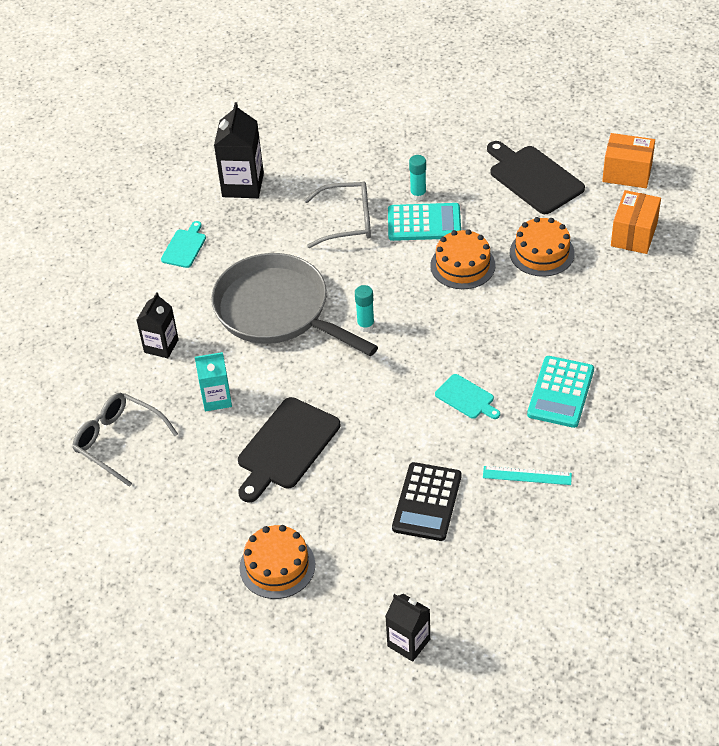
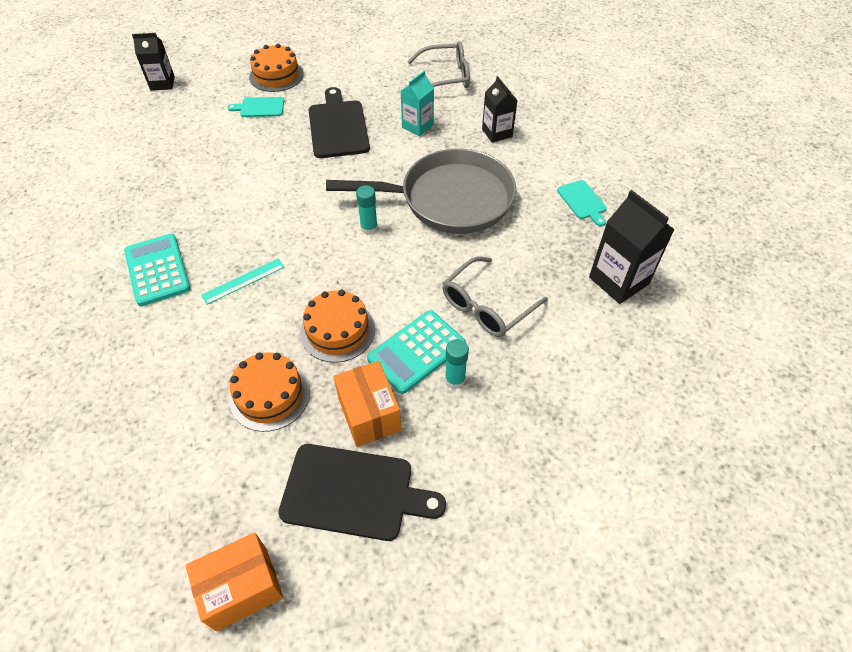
camera: 135 degrees right, 5 degrees up
(427, 502) = (209, 147): black calculator -> none
(466, 398) = (235, 223): turquoise cutting board -> turquoise cutting board (260, 107)
(527, 475) = (146, 198): turquoise ruler -> turquoise ruler (243, 281)
(634, 234) = (179, 489): orange box -> orange box (369, 414)

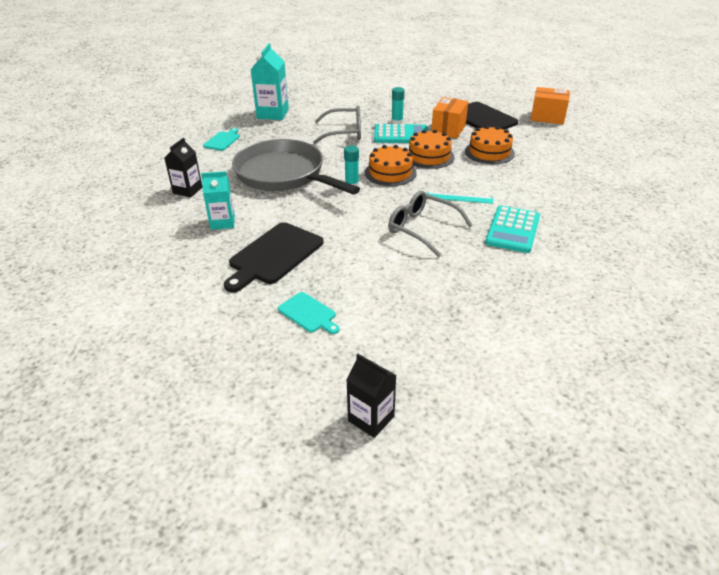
camera: 135 degrees left, 15 degrees down
(276, 75) = (247, 343): orange cake -> orange cake (390, 173)
(446, 77) = (131, 246): grey glasses -> grey glasses (422, 229)
(618, 281) = (272, 114): black carton -> turquoise carton

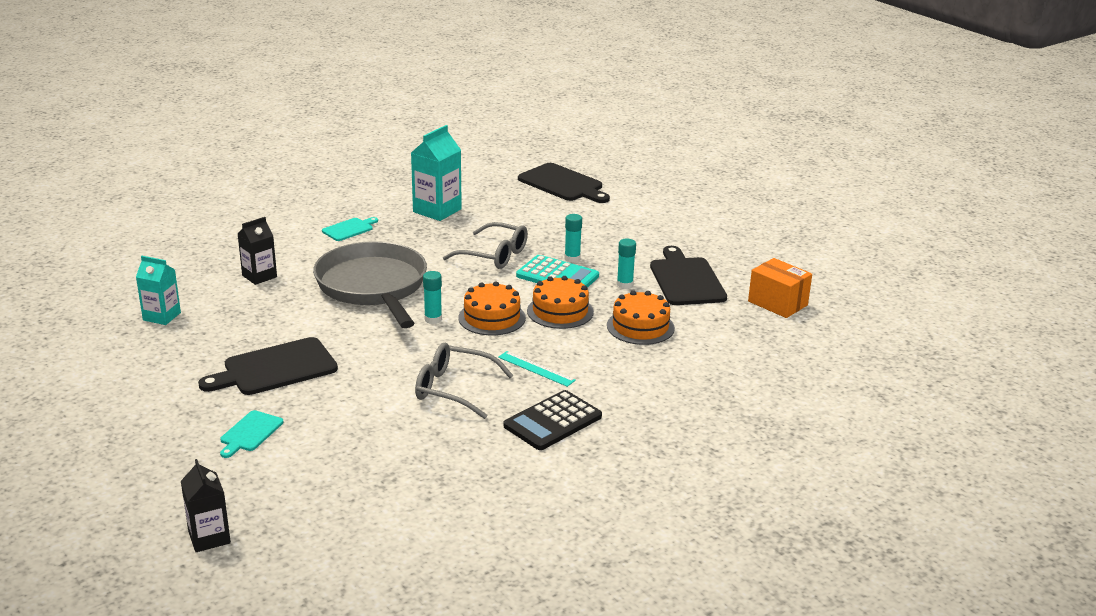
camera: 25 degrees right, 10 degrees down
(222, 222) = (260, 320): turquoise carton -> turquoise carton (162, 316)
(308, 313) = (250, 433): turquoise cutting board -> turquoise cutting board turned 45 degrees clockwise
(337, 79) = (563, 184): none -> black cutting board
(422, 229) = (454, 389): grey glasses -> grey glasses turned 45 degrees counterclockwise
(448, 129) = (624, 285): orange box -> turquoise glue stick
(512, 230) = (552, 421): turquoise calculator -> black calculator

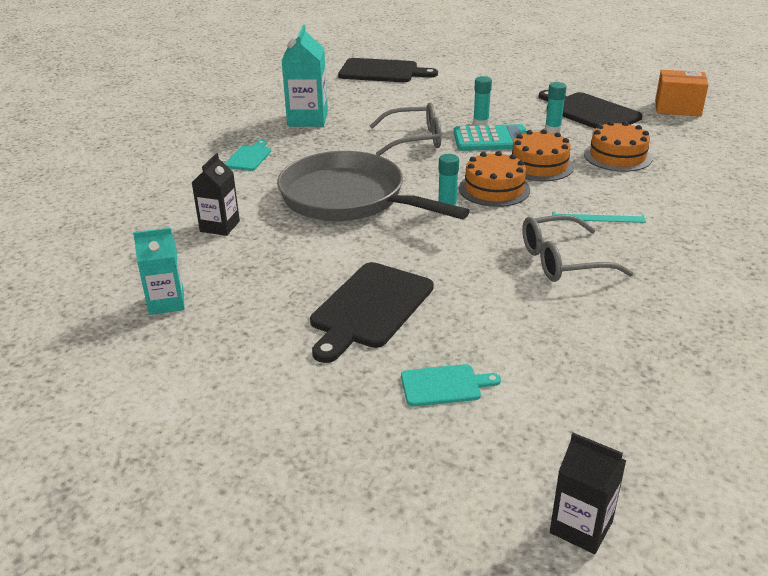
camera: 30 degrees left, 5 degrees up
(250, 433) = (444, 385): turquoise cutting board -> turquoise cutting board turned 90 degrees counterclockwise
(552, 421) = (684, 256): black calculator -> none

